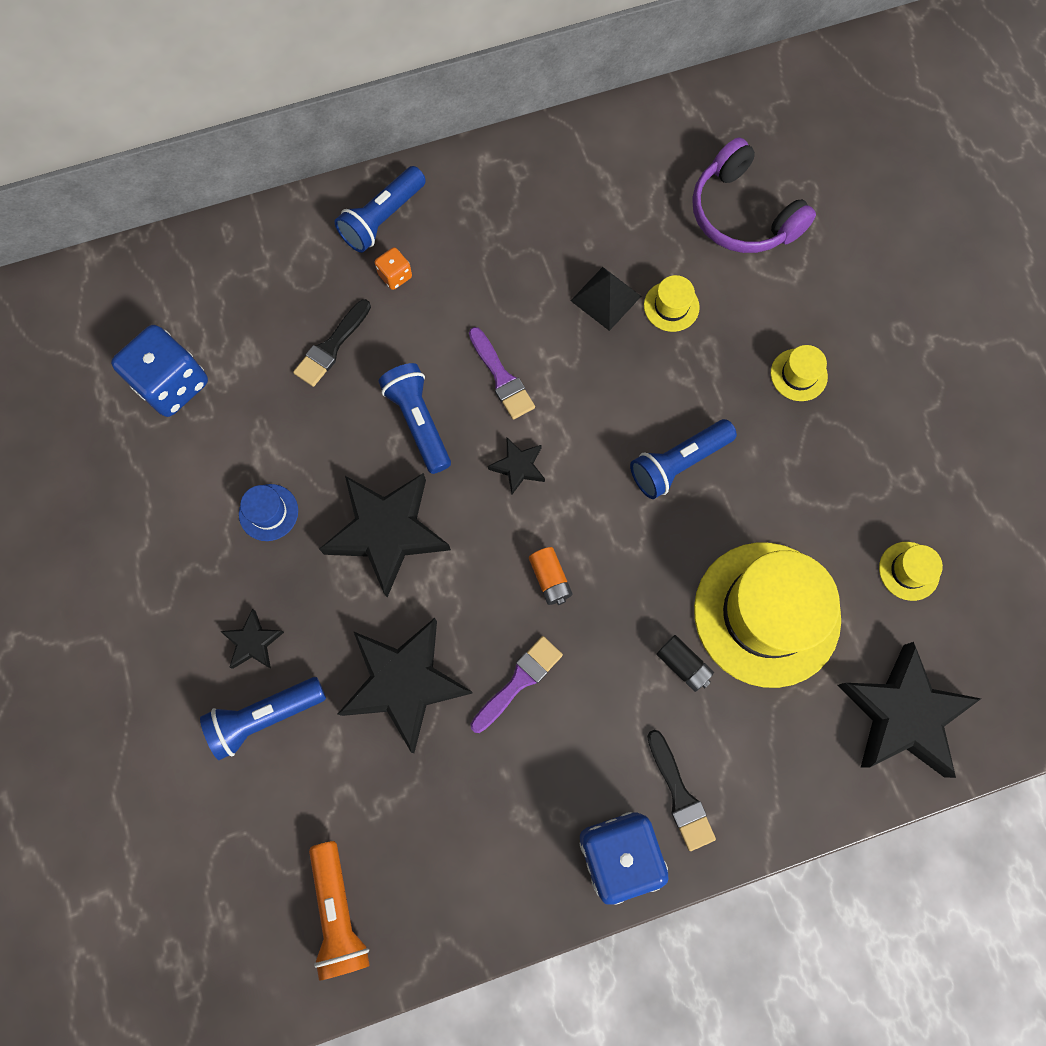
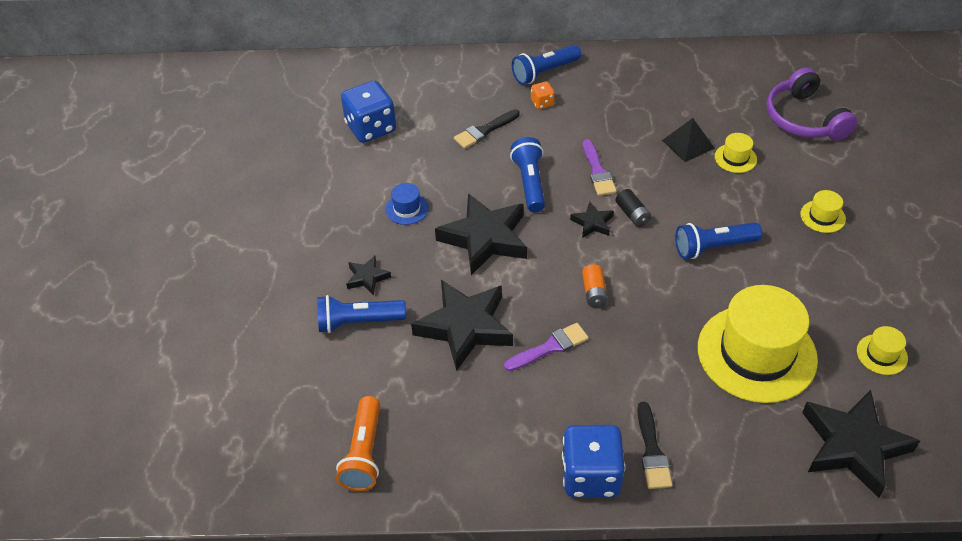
camera: 20 degrees right, 25 degrees down
(683, 665) = (680, 369): black battery -> black battery (632, 214)

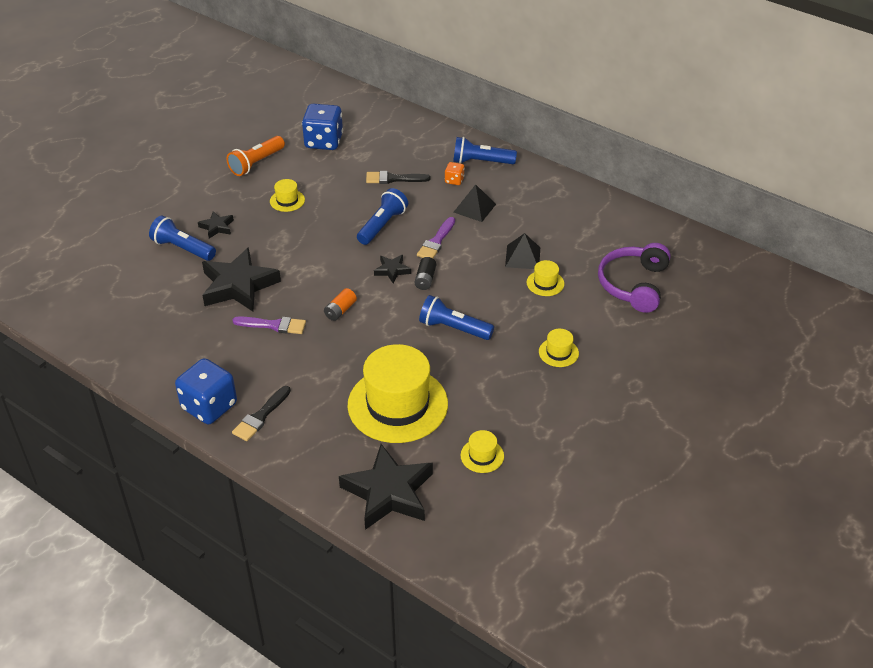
camera: 35 degrees right, 5 degrees down
(364, 453) = (104, 318): orange flashlight -> orange flashlight (256, 163)
(407, 209) = (287, 200): blue hat -> yellow hat
(485, 238) = (313, 243): black star -> none
(592, 120) = (474, 208): none -> black pyramid

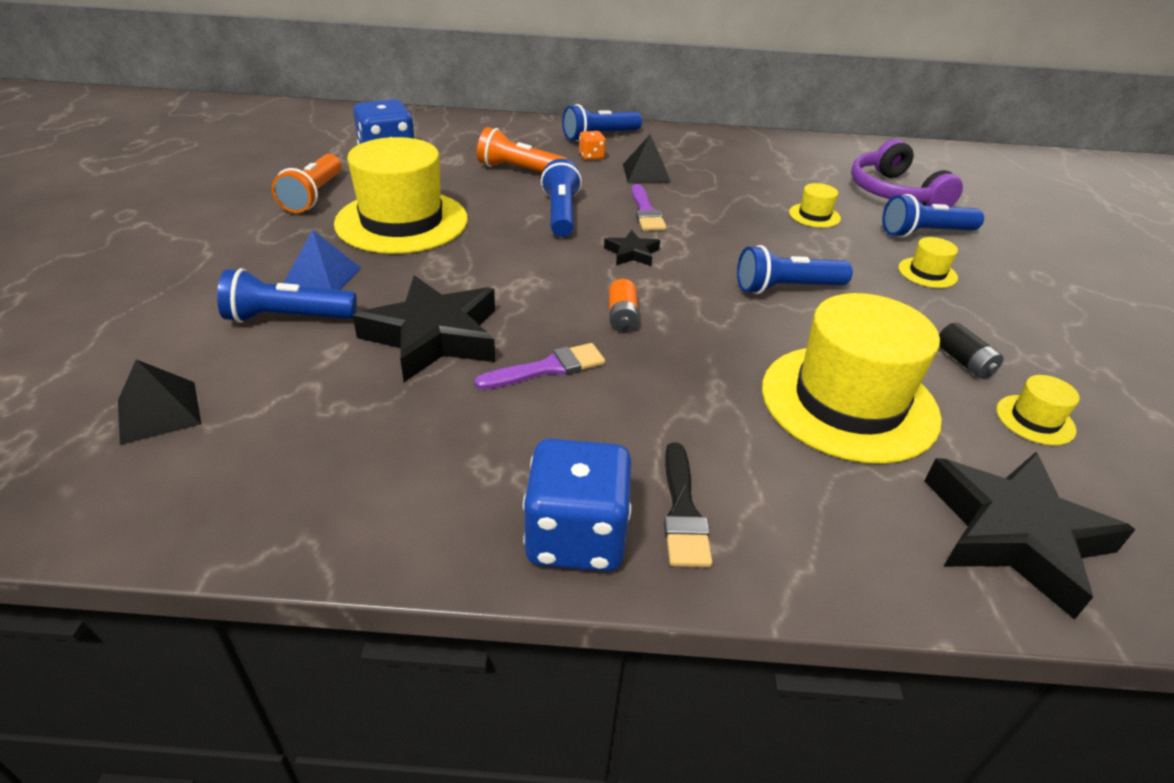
camera: 35 degrees left, 5 degrees down
(217, 227) = (322, 276): black star -> blue pyramid
(287, 200) = (402, 221): yellow hat -> yellow hat, size x2.40
(393, 179) = (519, 170): black brush -> orange flashlight
(425, 279) = (684, 250): black battery -> black battery (964, 362)
(522, 257) = (757, 200): black pyramid -> black pyramid (159, 411)
(603, 324) = (925, 233): none -> blue flashlight

